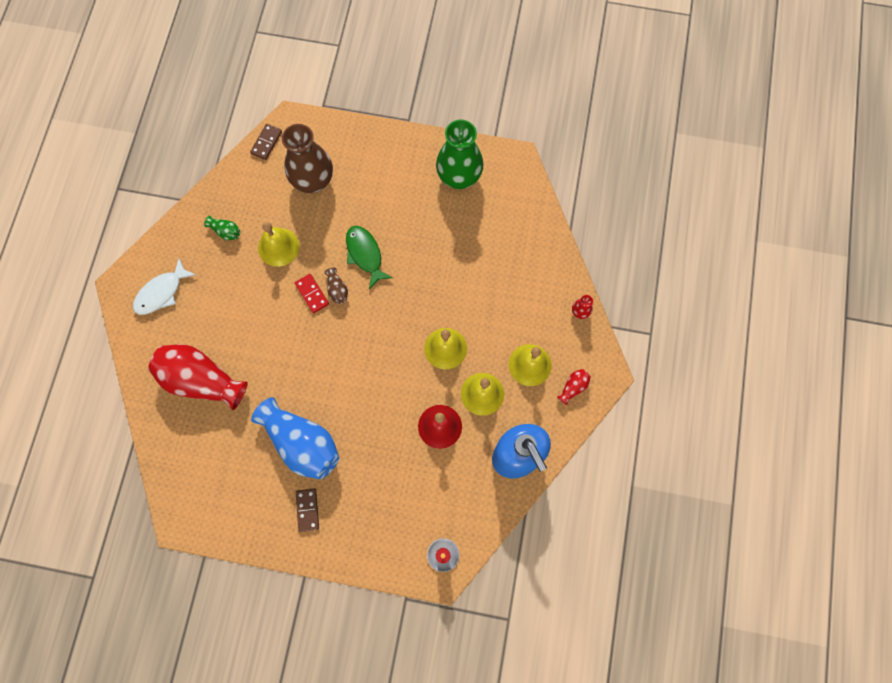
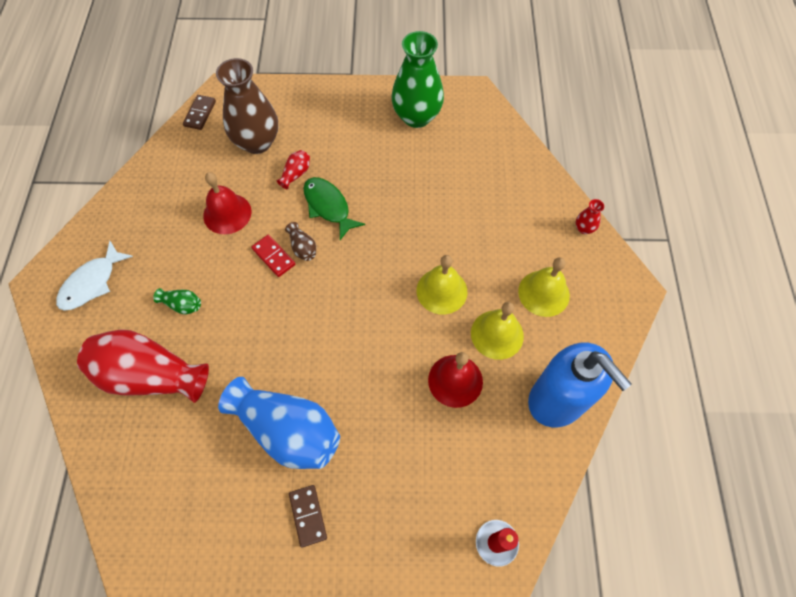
camera: 10 degrees left, 10 degrees down
(226, 232) = (164, 207): green vase -> green vase (182, 305)
(278, 247) = (227, 213): yellow bell -> red bell
(573, 387) = (600, 309): red vase -> red vase (296, 174)

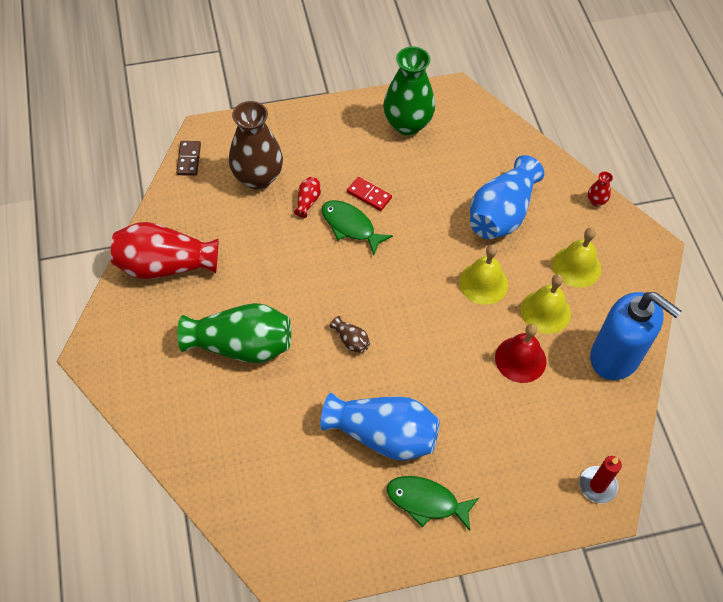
camera: 15 degrees left, 5 degrees down
(92, 283) = (143, 343): white fish -> none
(150, 375) = (235, 415): red vase -> red vase (165, 265)
(182, 305) = (241, 345): green vase -> green vase, size x2.41
(227, 213) = (253, 252): red bell -> none
(273, 257) = (314, 283): red domino -> red domino (369, 195)
(302, 248) = (339, 270): brown vase -> brown vase (351, 340)
(308, 515) = (426, 502): brown domino -> green fish
(482, 223) = (501, 214): none -> blue vase

